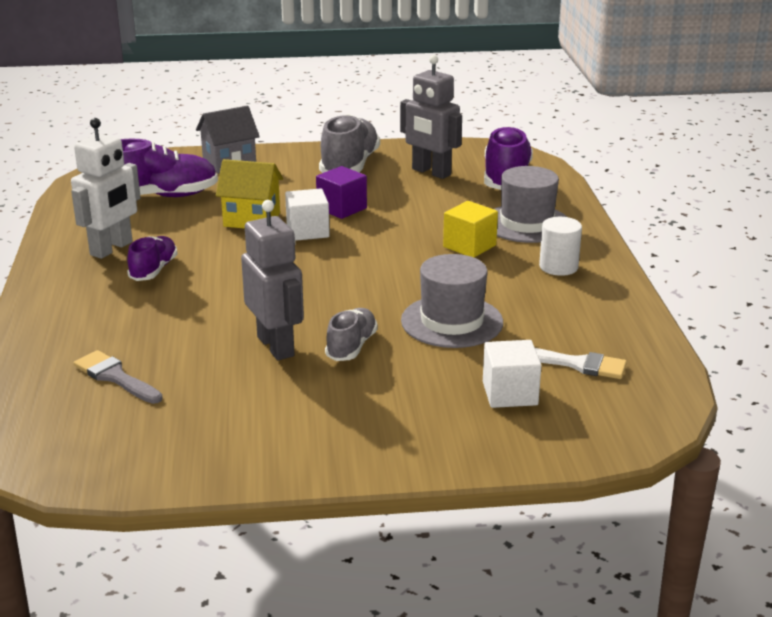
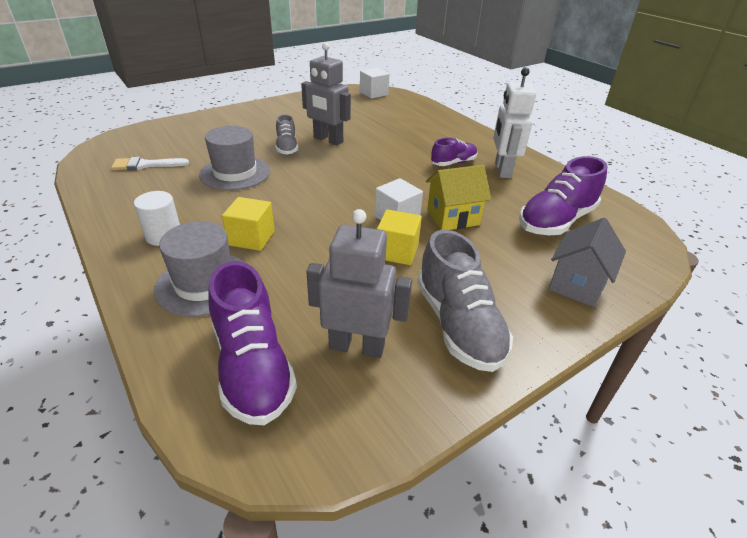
camera: 150 degrees right, 10 degrees up
(115, 377) = (386, 115): grey brush -> none
(153, 270) = (453, 163): purple shoe -> purple shoe turned 105 degrees counterclockwise
(341, 208) = (397, 251): purple cube -> yellow cube
(510, 393) = (184, 144): white cube -> white cube (373, 93)

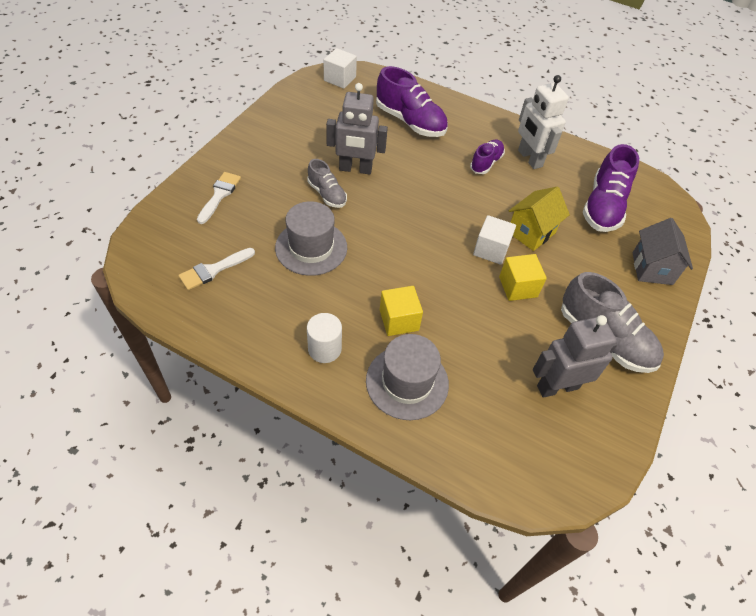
camera: 30 degrees left, 15 degrees up
(205, 129) = (219, 195): none -> white brush
(252, 366) = (507, 435): purple shoe -> purple shoe (410, 121)

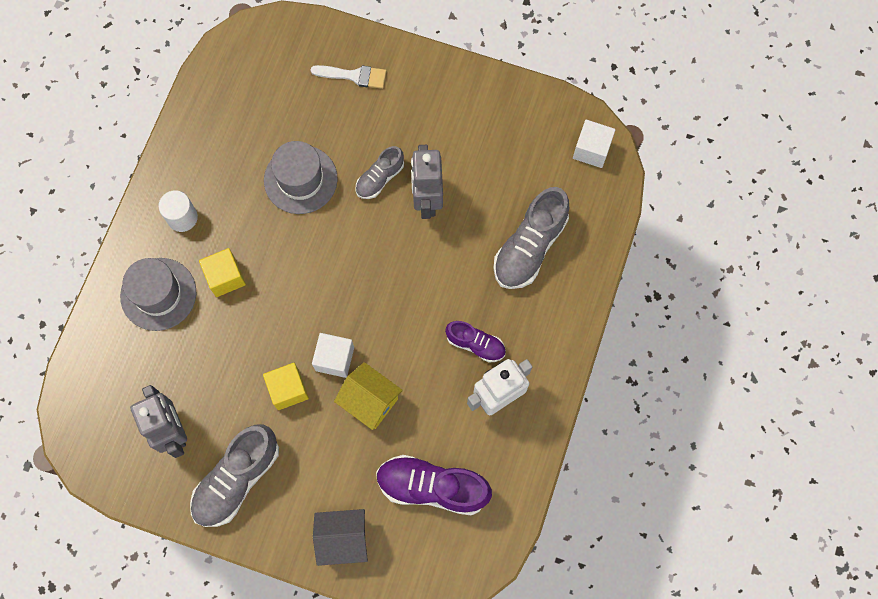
camera: 85 degrees right, 20 degrees up
(213, 270) = (254, 100): white brush -> none
(410, 121) = (529, 247): purple shoe -> grey shoe

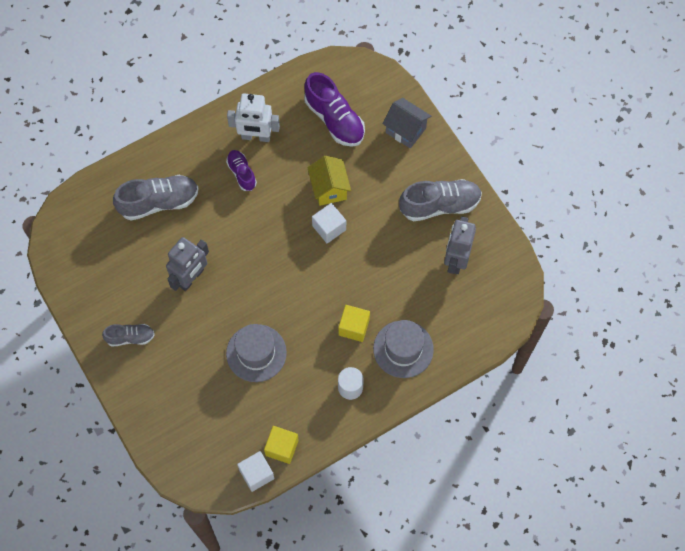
camera: 140 degrees left, 5 degrees down
(288, 389) = (370, 231): yellow cube -> yellow cube (282, 447)
(354, 76) = (162, 396): white brush -> none
(380, 178) = (207, 314): grey shoe -> grey shoe (130, 337)
(591, 150) = (66, 229): white cube -> white cube (256, 474)

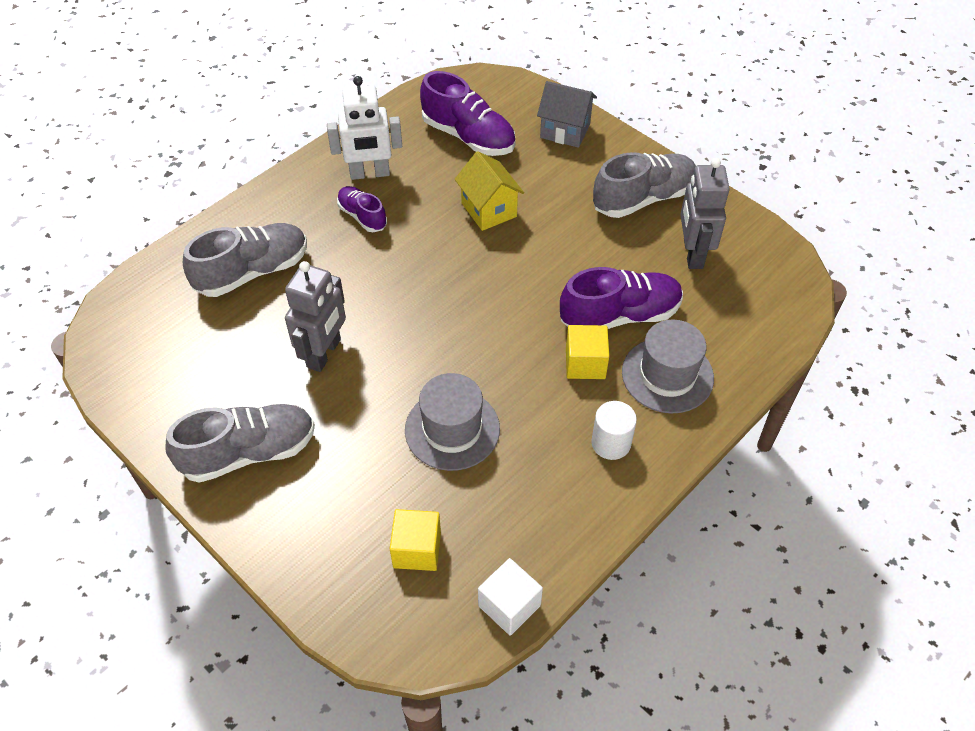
camera: 15 degrees left, 15 degrees down
(130, 337) = (248, 452): grey shoe -> grey shoe, size x1.74
(282, 447) = (536, 554): yellow cube -> yellow cube (417, 549)
(329, 228) = (504, 253): white cube -> none
(389, 297) = (619, 315): none -> purple shoe

